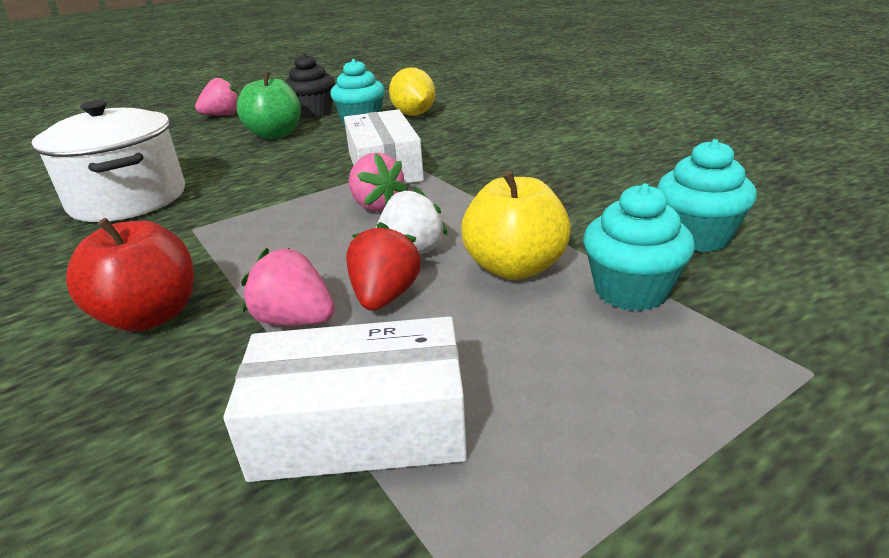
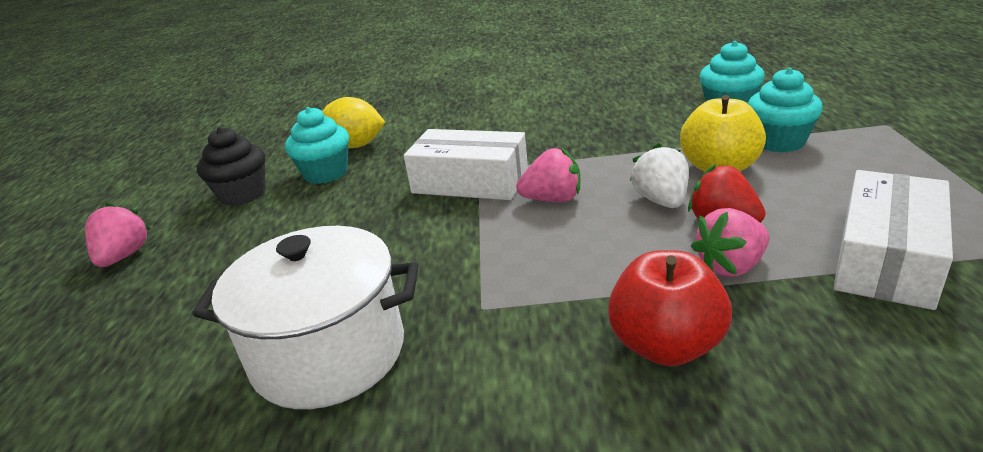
camera: 55 degrees left, 0 degrees up
(275, 135) = (274, 227): green apple -> none

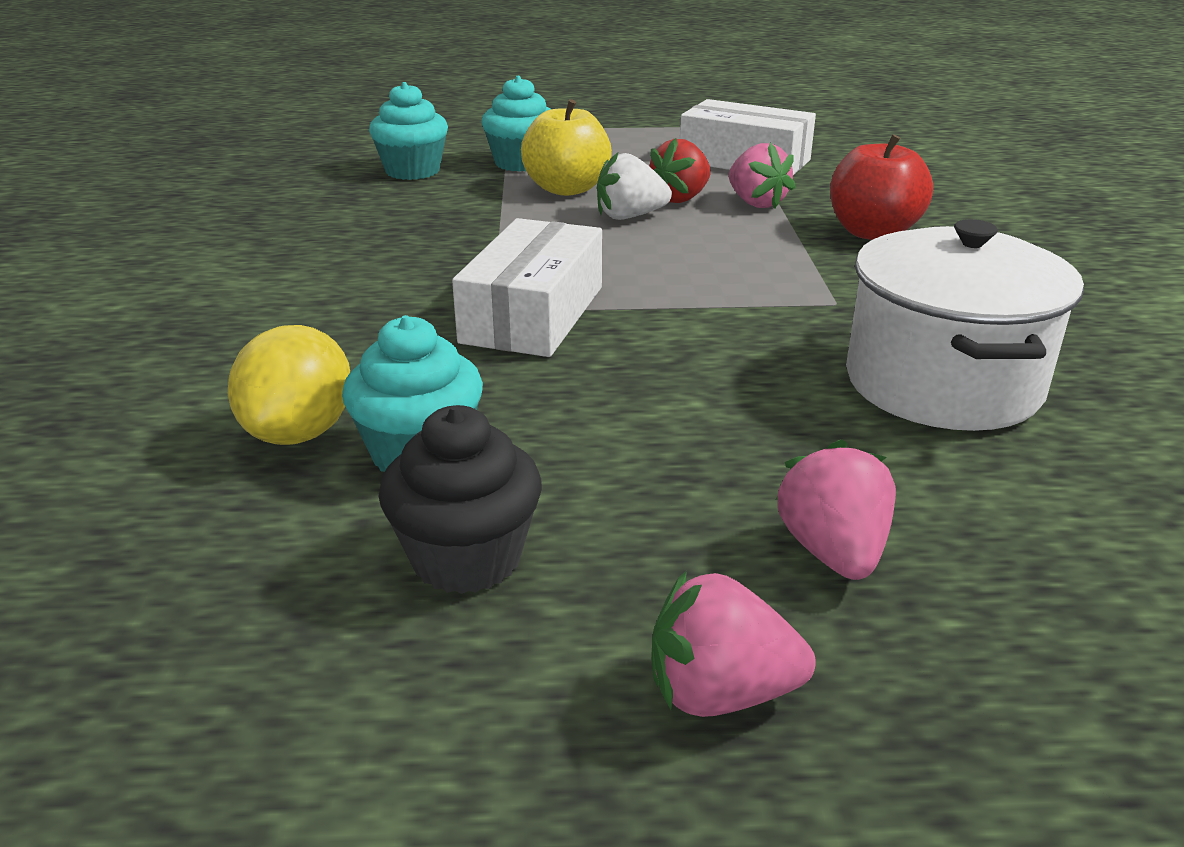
camera: 95 degrees left, 0 degrees up
(552, 199) = (607, 265): pink strawberry -> pink strawberry (832, 551)

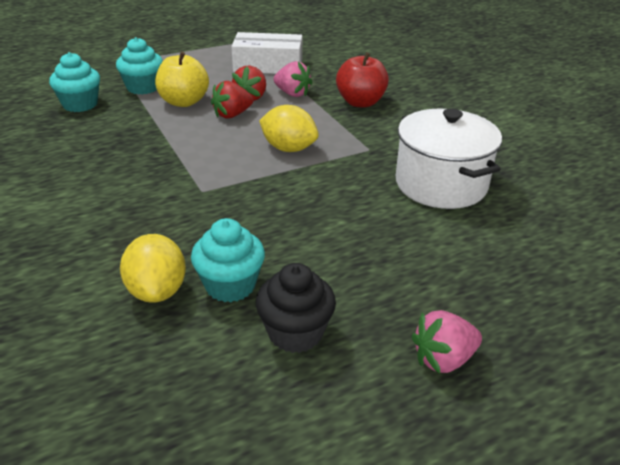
camera: 25 degrees left, 5 degrees up
(533, 314) = (226, 189): white box -> none
(630, 216) = (232, 115): white strawberry -> red strawberry
(687, 277) = (288, 149): none -> yellow lemon
(832, 551) = (446, 282): pink strawberry -> none

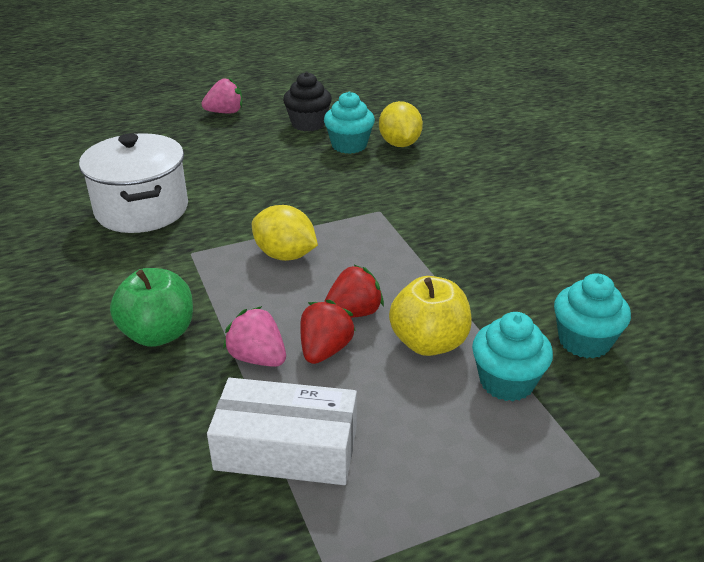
camera: 175 degrees left, 0 degrees up
(360, 102) = (158, 333): red apple -> green apple

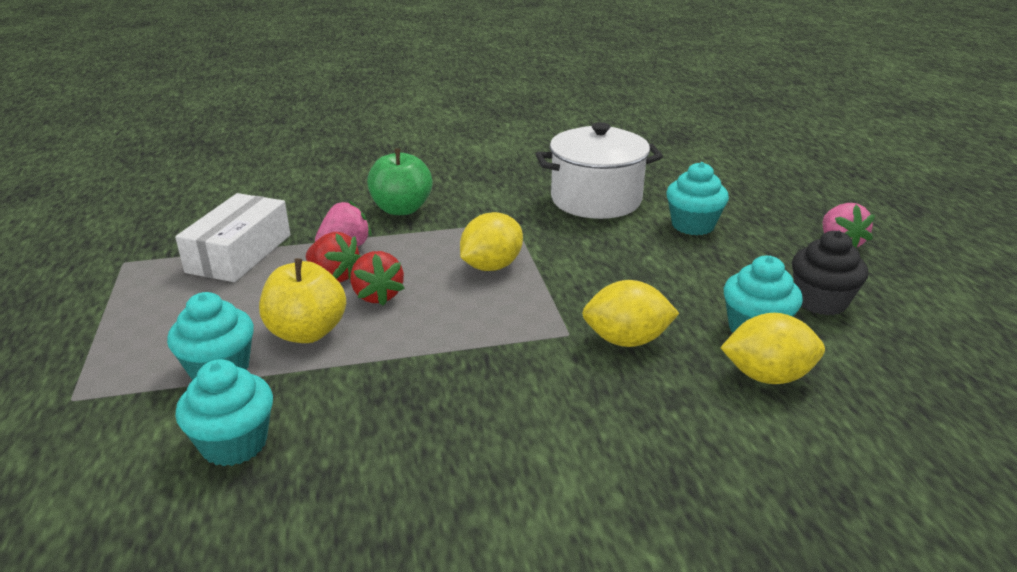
camera: 100 degrees right, 5 degrees down
(197, 163) = (693, 225): none -> turquoise cupcake
(379, 188) = (626, 340): none -> yellow lemon

